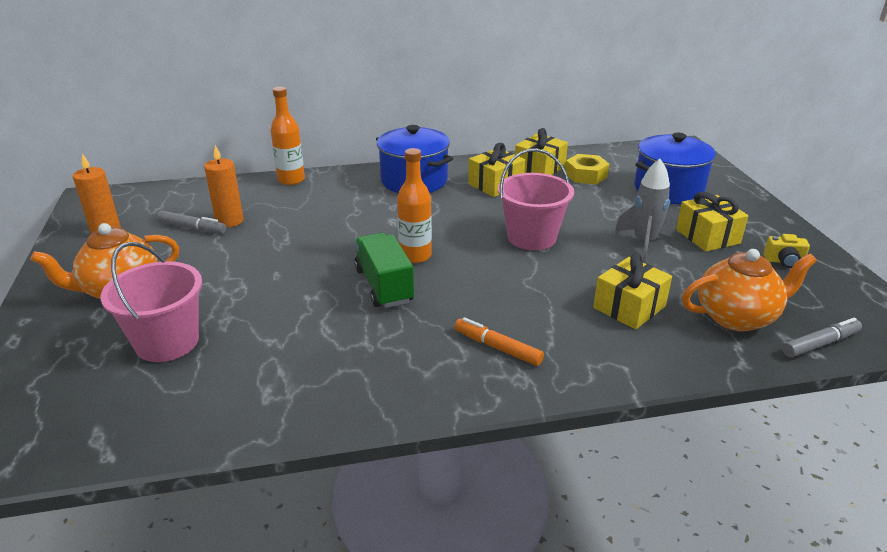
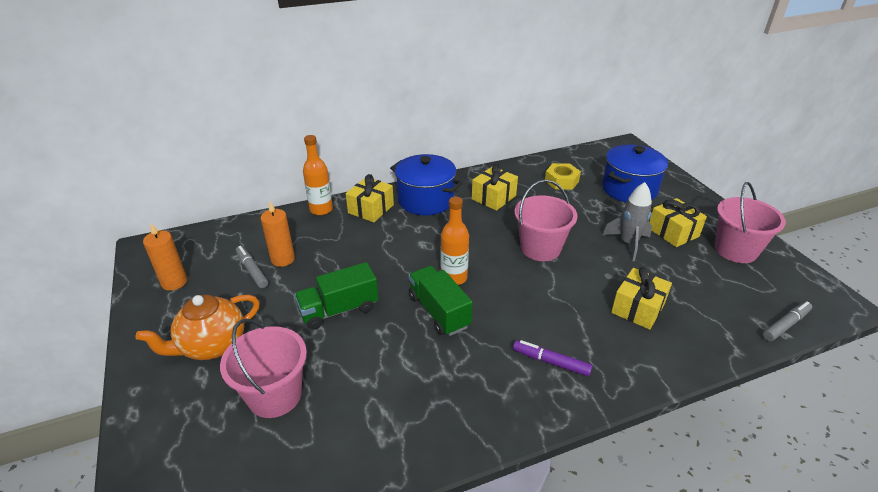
camera: 10 degrees left, 5 degrees up
(192, 228) = (252, 270): grey marker -> grey marker turned 135 degrees counterclockwise
(271, 272) = (339, 310): none -> green truck
(497, 347) = (551, 362): orange marker -> purple marker
(539, 168) = (523, 177): yellow gift -> yellow gift (371, 209)
(737, 317) = (719, 307): orange teapot -> none
(784, 261) = (735, 250): yellow camera -> pink bucket

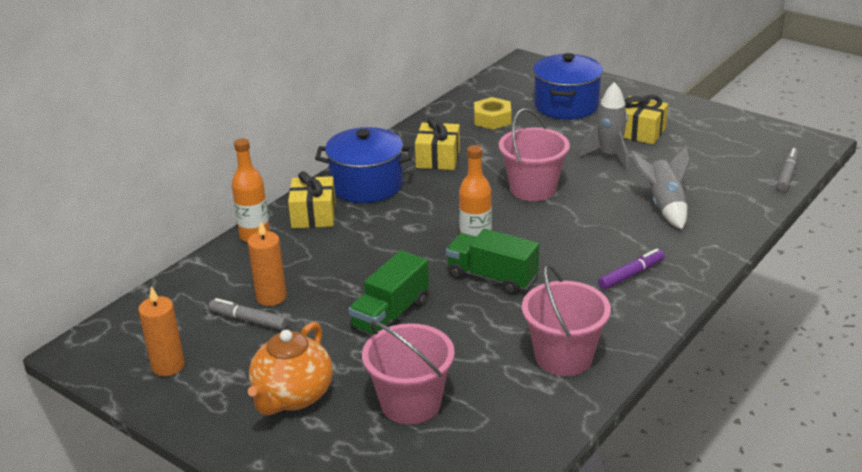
camera: 30 degrees left, 5 degrees down
(551, 362) = (631, 275): purple marker -> purple marker turned 150 degrees clockwise
(637, 308) = (664, 206): yellow gift -> grey rocket
(735, 250) = (705, 129): pink bucket -> pink bucket (563, 357)

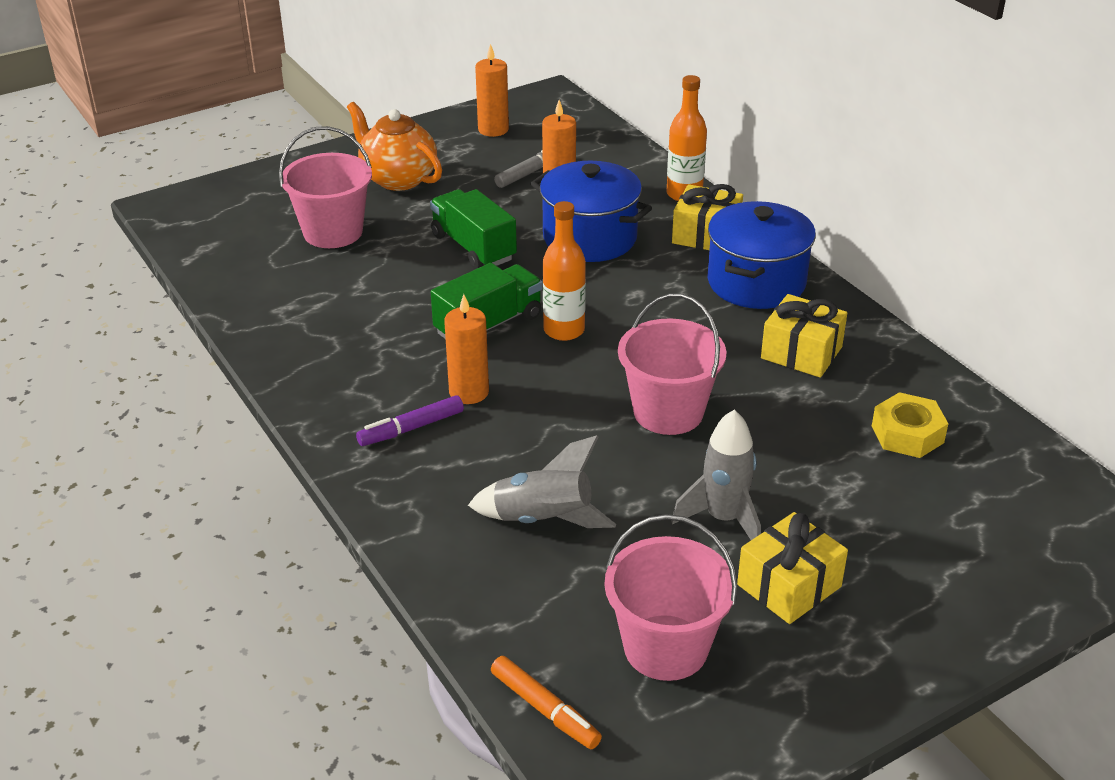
camera: 110 degrees right, 5 degrees up
(563, 357) = (314, 332): pink bucket -> pink bucket (665, 647)
(566, 106) = (928, 531): blue pot -> blue pot (589, 238)
(574, 263) = (469, 392): none -> orange candle
(631, 275) = (411, 428): purple marker -> purple marker turned 75 degrees clockwise
(787, 174) = (545, 709): grey marker -> orange marker

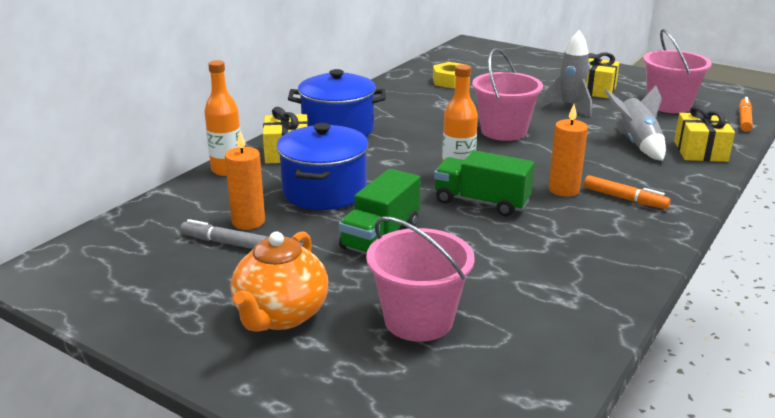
camera: 115 degrees left, 10 degrees down
(411, 428) = (624, 199): purple marker -> orange marker
(493, 129) = (134, 287): orange candle -> none
(801, 352) = (405, 109): yellow gift -> yellow gift (700, 151)

